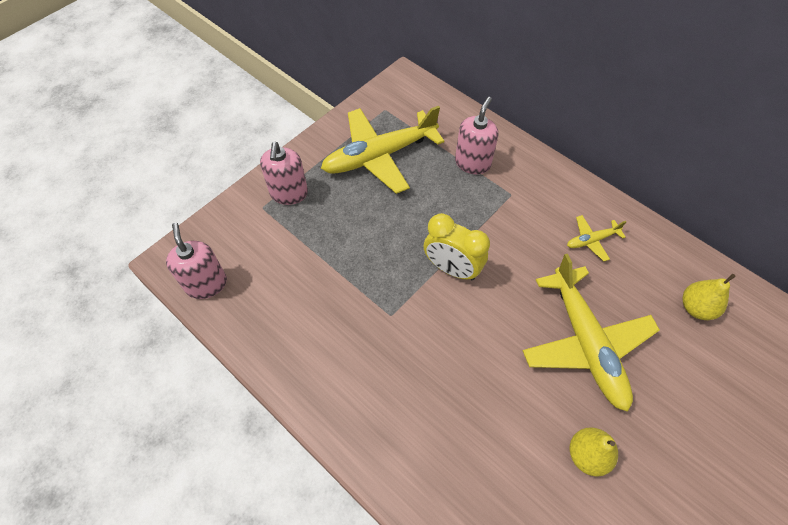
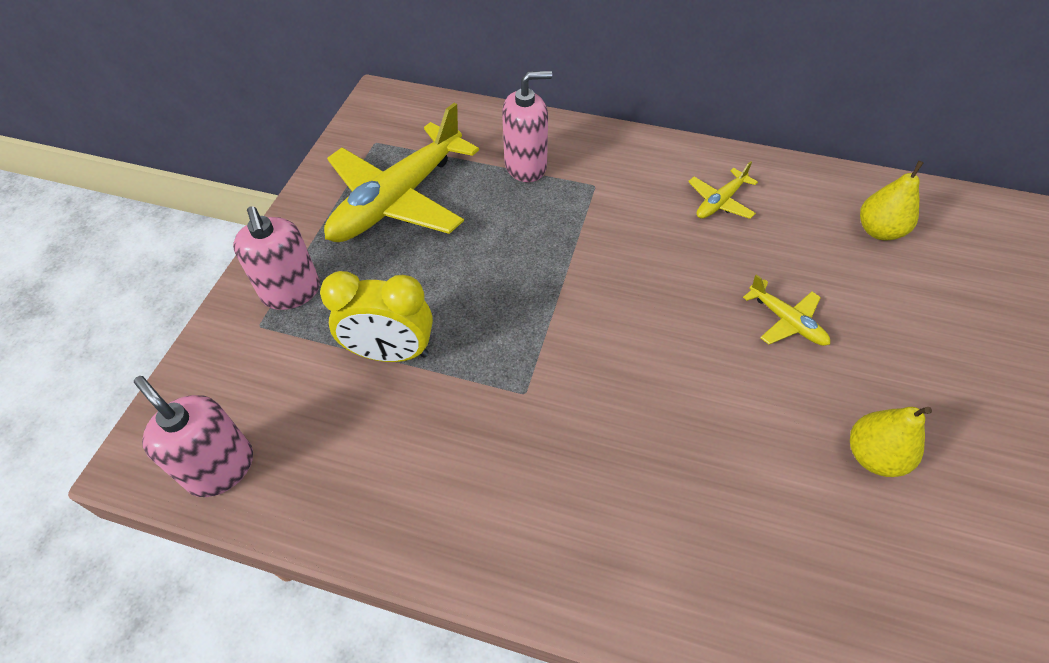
camera: 25 degrees left, 5 degrees down
(452, 268) = (572, 300): yellow clock -> yellow clock (391, 353)
(472, 163) = (526, 166): pink soap dispenser -> pink soap dispenser turned 75 degrees clockwise
(585, 342) = (786, 321): yellow plane -> yellow plane, size x0.44

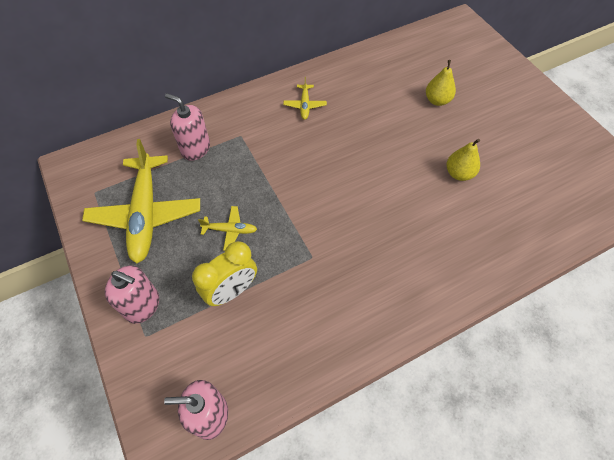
camera: 45 degrees left, 5 degrees up
(526, 166) = (195, 149): pink soap dispenser -> pink soap dispenser turned 90 degrees counterclockwise
(786, 321) = (381, 142): yellow plane -> yellow plane (230, 230)
(878, 231) = (378, 76): yellow pear -> yellow pear (437, 100)

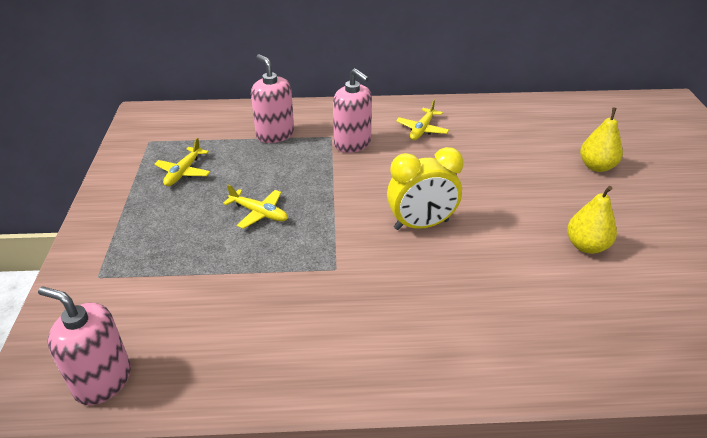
camera: 25 degrees right, 20 degrees down
(142, 305) = (117, 248): pink soap dispenser -> pink soap dispenser (352, 143)
(146, 213) = (184, 172): yellow plane -> yellow plane, size x0.44
(232, 291) = (219, 268): yellow clock -> yellow clock (421, 225)

